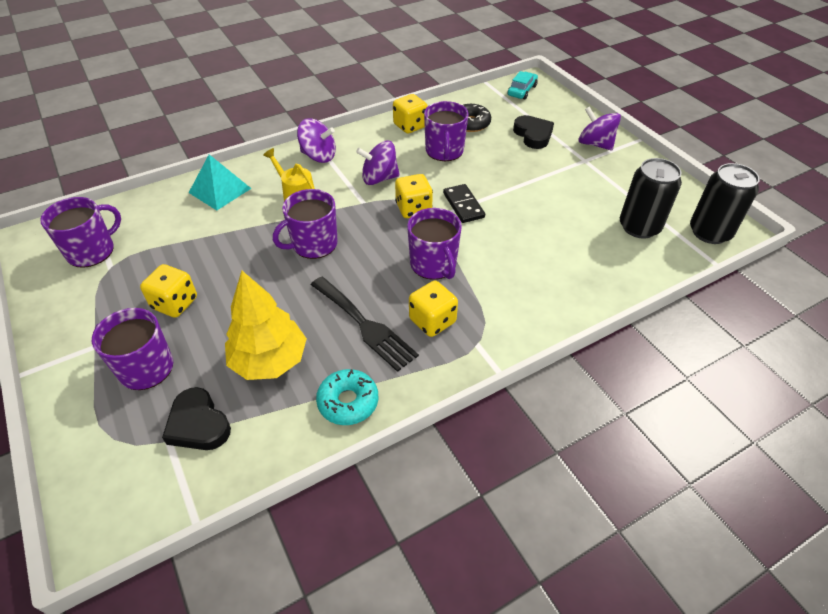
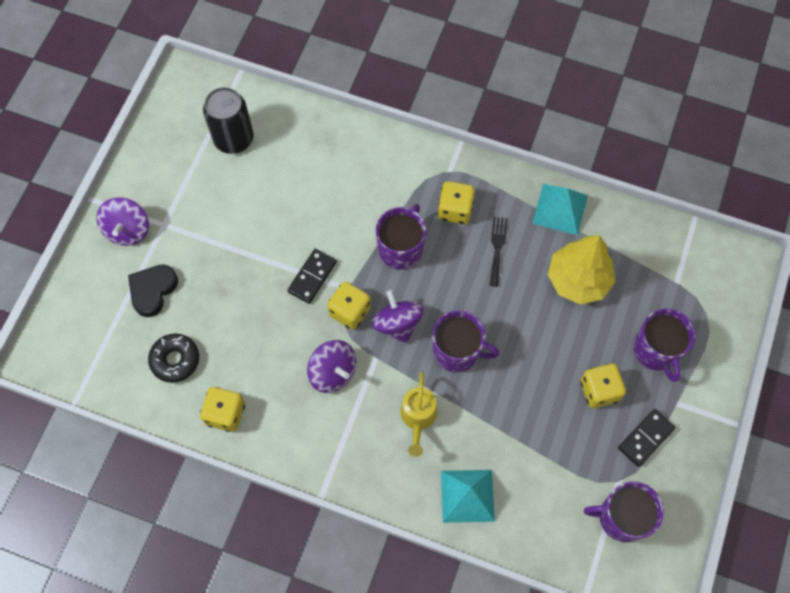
camera: 130 degrees left, 20 degrees up
(106, 304) = (646, 438): none -> black domino
(198, 424) = (653, 276): black heart -> none
(318, 156) = (346, 456): purple spinning top -> purple spinning top (397, 324)
(348, 402) = (560, 209): turquoise donut -> turquoise pyramid
(365, 325) = (497, 248): black fork -> black fork, size x0.60
(444, 151) = (244, 349): purple mug -> none
(522, 91) = (67, 354): turquoise car -> none
(709, 232) = (201, 91): black can -> none

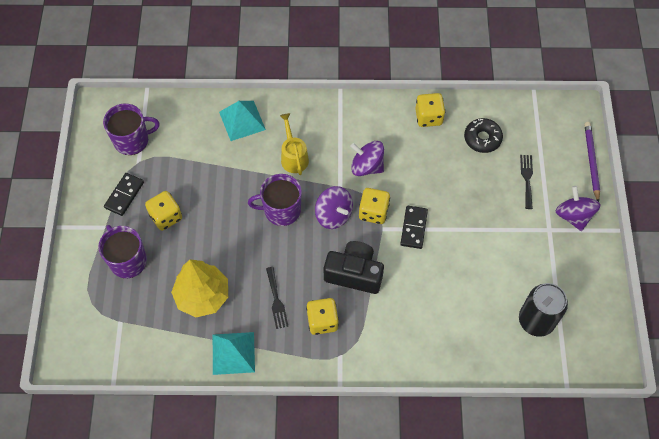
camera: 160 degrees right, 5 degrees down
(66, 285) = (591, 161): none -> purple pencil
(153, 290) = (527, 179): black heart -> black fork
(401, 248) = (354, 273): purple mug -> black camera

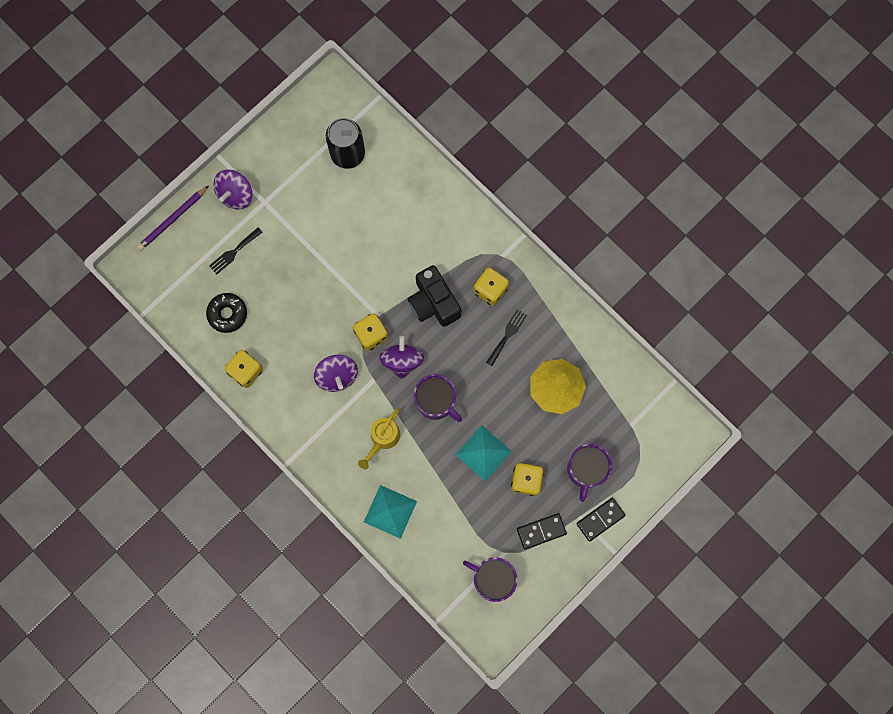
camera: 135 degrees left, 15 degrees up
(233, 353) = (572, 326): turquoise pyramid -> turquoise pyramid (483, 453)
(414, 228) = (356, 295): black domino -> black domino (600, 519)

